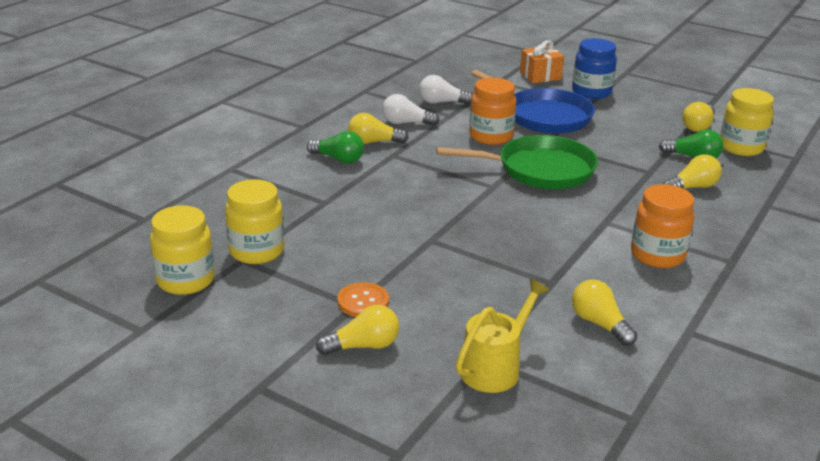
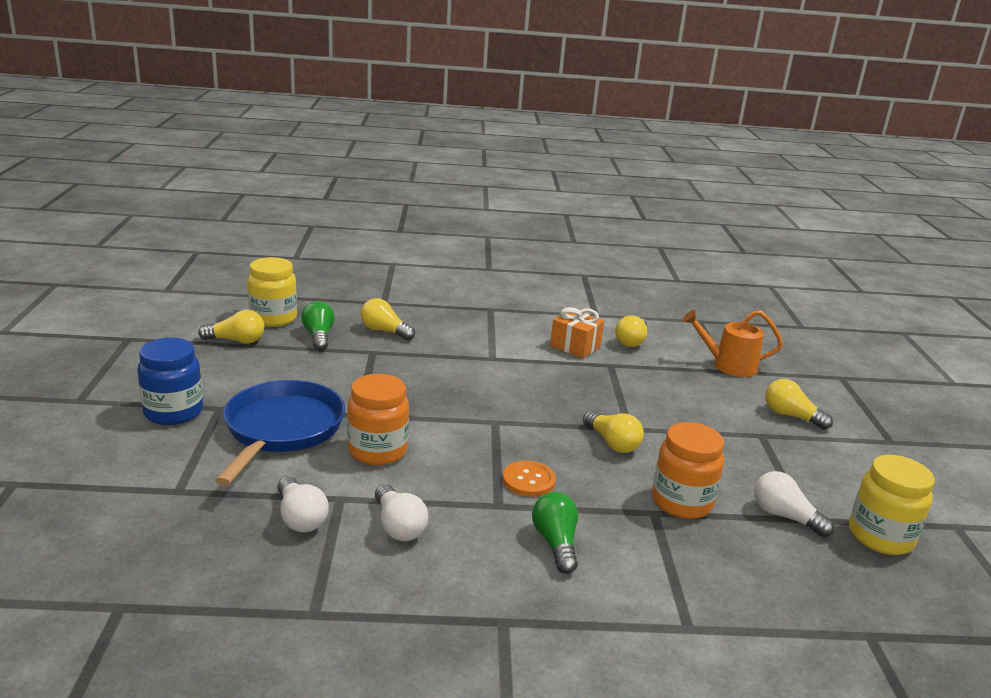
camera: 125 degrees left, 5 degrees down
(257, 251) = (784, 516): yellow jar -> white light bulb
(363, 302) = (752, 432): orange button -> orange button (528, 480)
(373, 142) = (481, 532): yellow light bulb -> yellow light bulb (612, 443)
(495, 367) = (728, 365): yellow watering can -> orange watering can
(539, 170) = (430, 404): green pan -> none
(540, 76) = (131, 461): orange gift -> orange gift (575, 346)
(657, 255) = (517, 333): orange jar -> orange jar (681, 502)

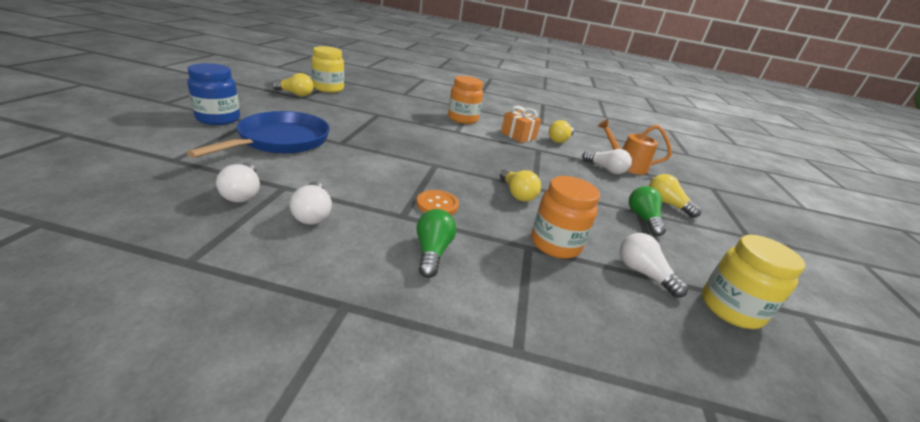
camera: 10 degrees right, 5 degrees up
(319, 336) = (349, 101): green light bulb -> green light bulb (643, 219)
(377, 451) = (337, 165): orange jar -> orange jar (462, 119)
(384, 331) = (394, 106): yellow light bulb -> none
(705, 378) = (606, 169): none -> white light bulb

